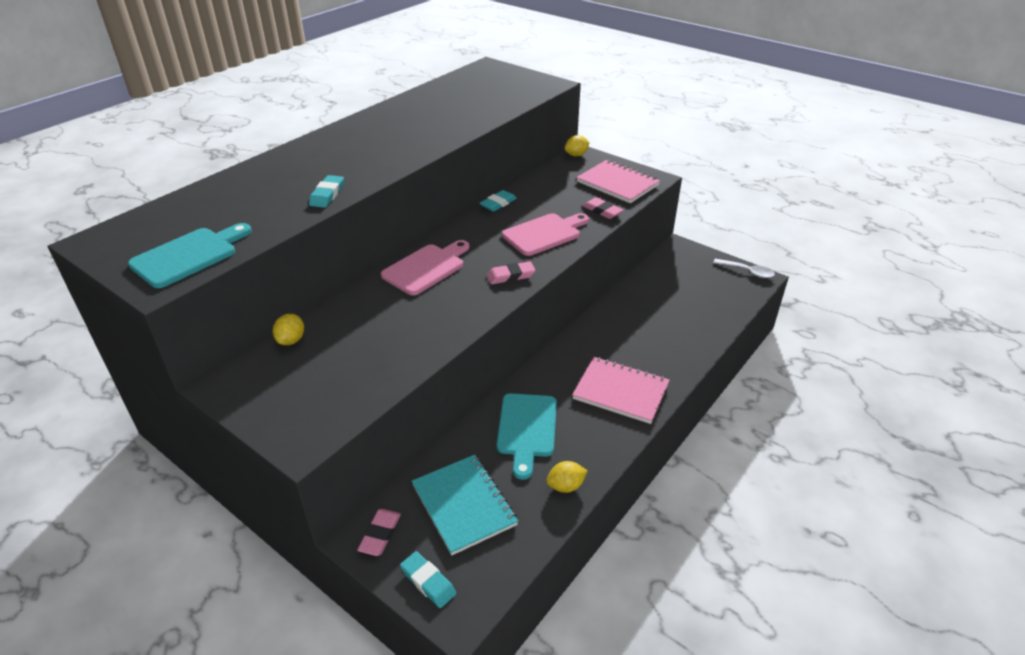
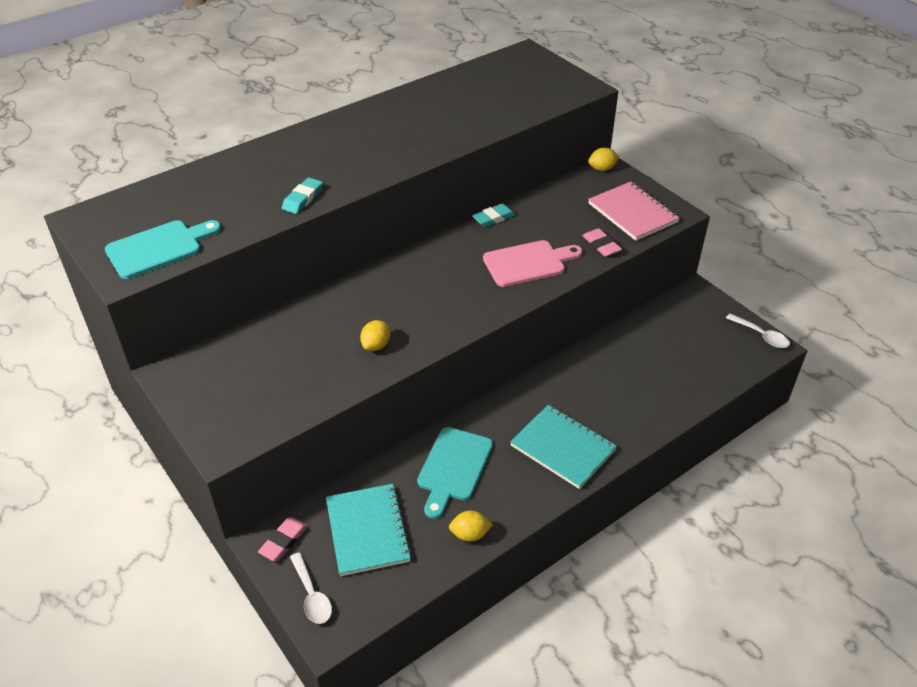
camera: 15 degrees right, 5 degrees up
(291, 340) = (243, 339): yellow lemon -> yellow lemon (376, 345)
(426, 268) = (394, 283): pink cutting board -> none
(428, 582) = (312, 595): turquoise eraser -> white spoon
(511, 276) = (474, 307): pink eraser -> none
(621, 391) = (563, 448): pink notebook -> turquoise notebook

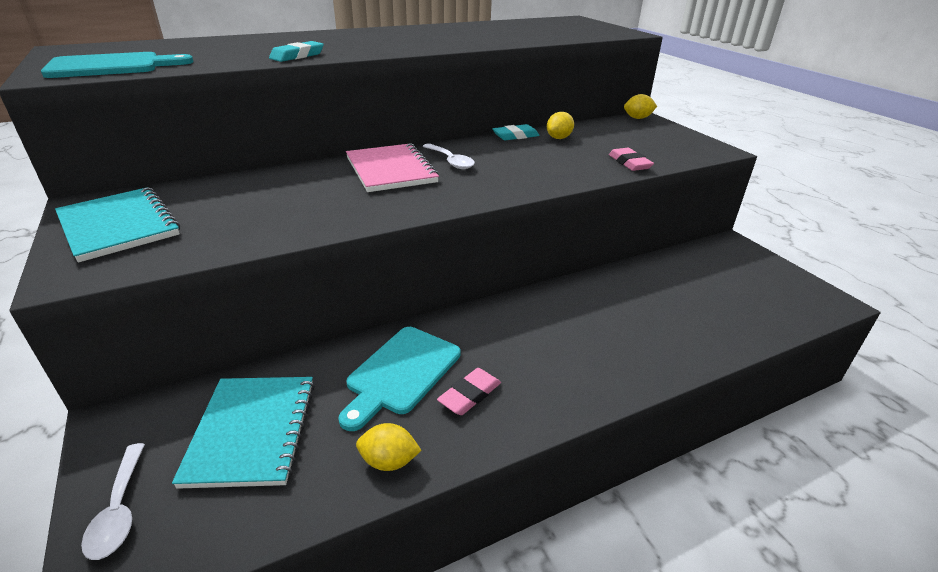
camera: 10 degrees right, 10 degrees down
(283, 541) = (136, 426): pink eraser -> pink eraser (469, 395)
(376, 345) = (335, 208): yellow lemon -> yellow lemon (559, 138)
(528, 263) = (542, 167): pink cutting board -> none
(563, 448) = (551, 371): turquoise notebook -> turquoise notebook (119, 226)
(632, 213) = (668, 146): pink notebook -> pink notebook (391, 170)
(761, 336) = (817, 290): white spoon -> white spoon (450, 161)

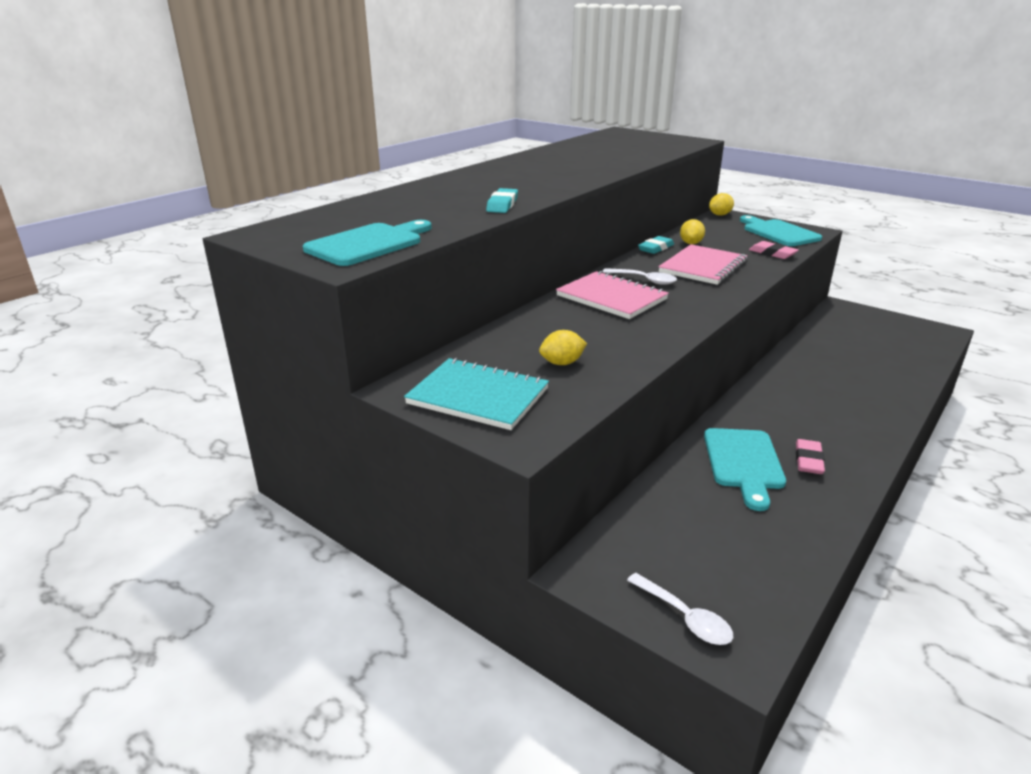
camera: 25 degrees left, 5 degrees down
(252, 431) = (698, 536): turquoise notebook -> none
(389, 461) = (816, 517): yellow lemon -> yellow lemon (562, 363)
(530, 161) = (703, 267): none -> pink notebook
(673, 144) = (778, 232): none -> turquoise cutting board

